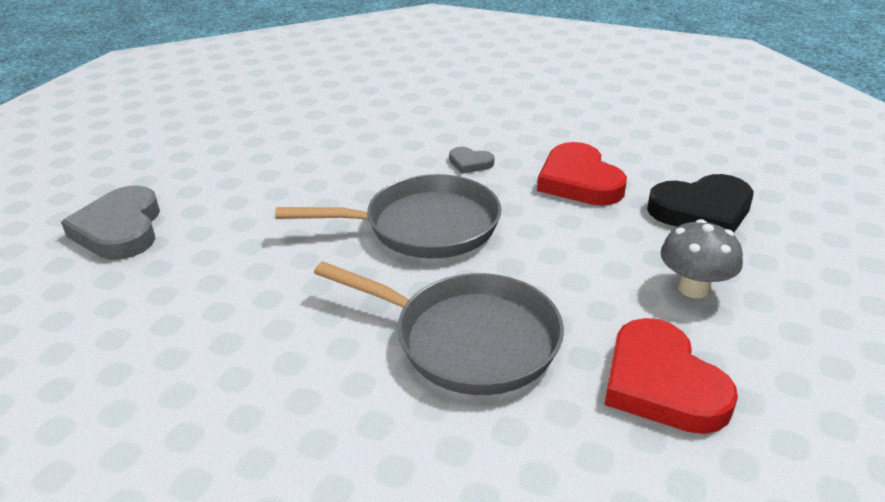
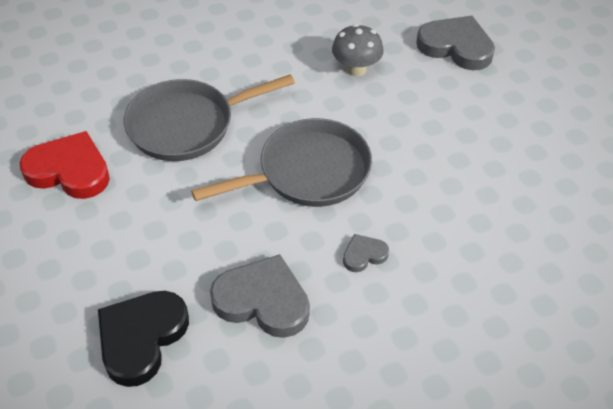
camera: 130 degrees right, 15 degrees up
(423, 226) = (307, 172): grey pan -> grey pan turned 150 degrees counterclockwise
(579, 181) = (263, 301): red heart -> grey heart
(693, 288) = (95, 249): grey mushroom -> grey mushroom (356, 69)

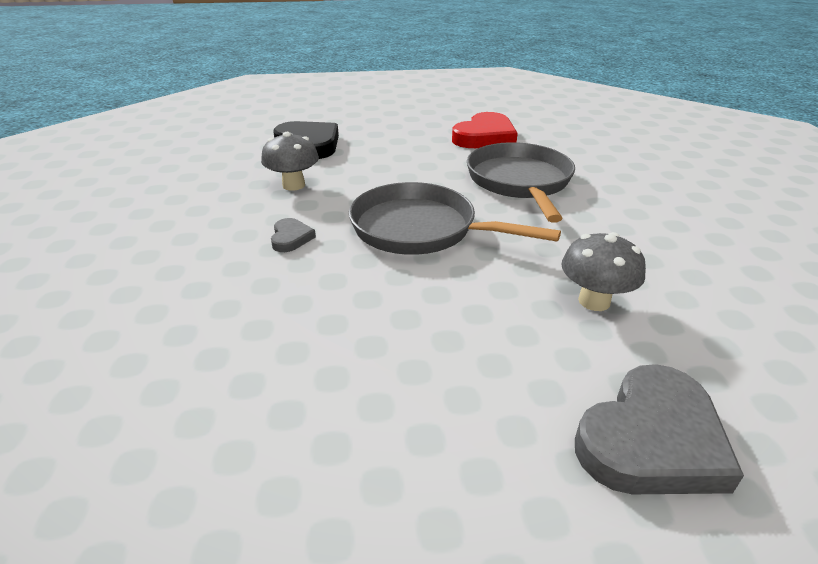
camera: 110 degrees right, 15 degrees down
(263, 301) = (293, 185): grey heart -> grey mushroom
(307, 172) = (421, 229): grey pan -> grey pan turned 120 degrees clockwise

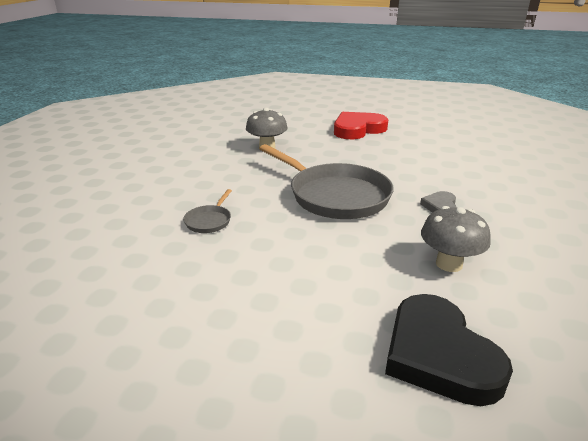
camera: 160 degrees left, 5 degrees down
(485, 137) = (153, 306): red heart -> red heart (357, 129)
(520, 182) = (209, 221): grey pan -> grey pan, size x0.42
(651, 439) = (299, 120): grey heart -> none

